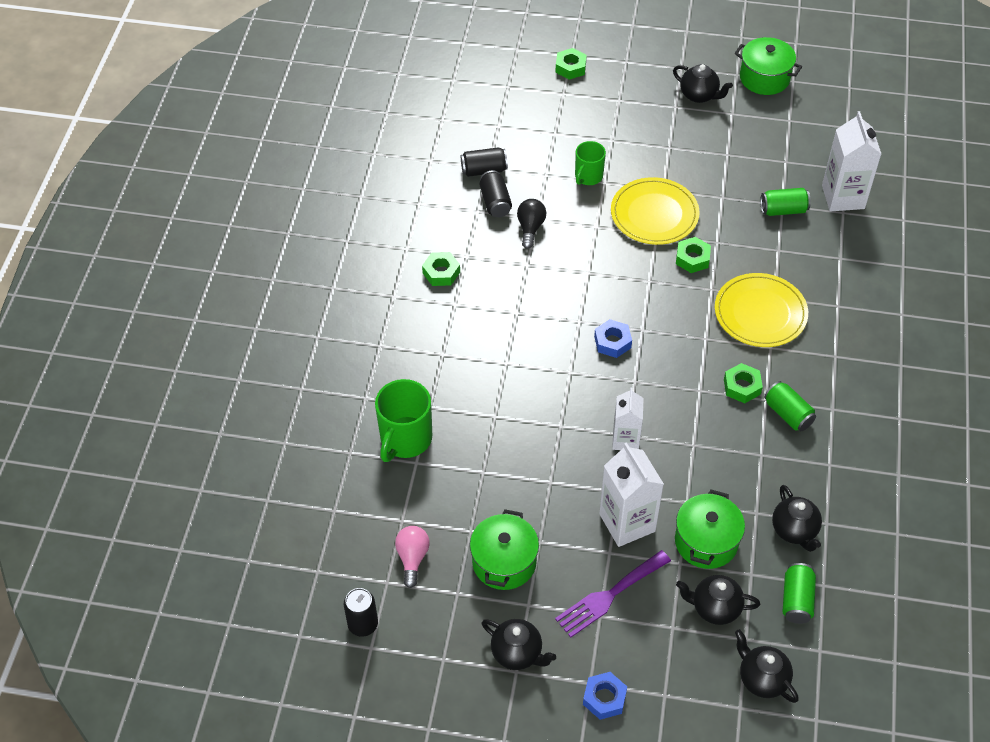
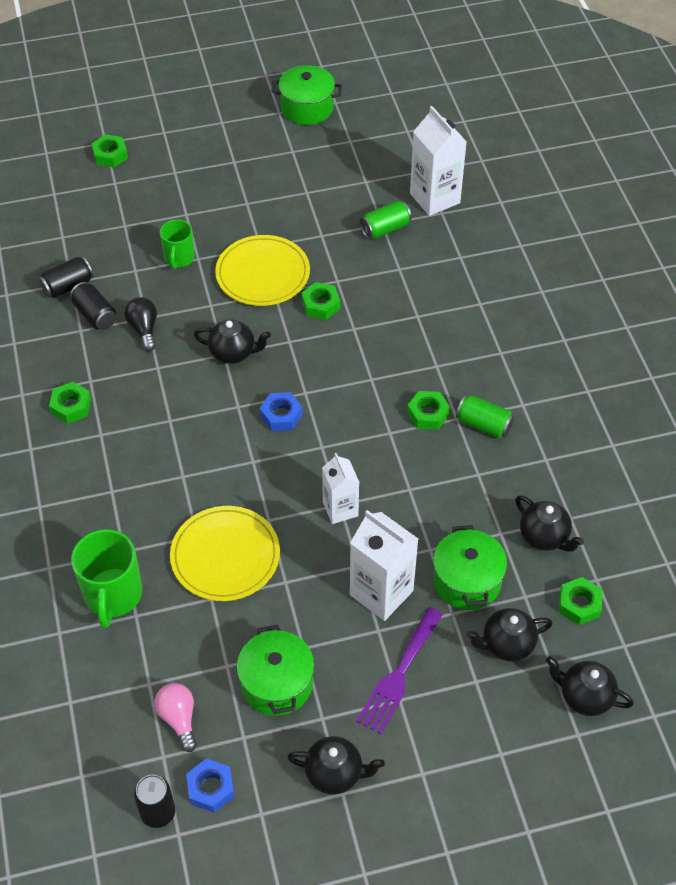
camera: 25 degrees left, 0 degrees up
(604, 698) = (444, 783): blue nut -> blue nut (210, 788)
(699, 95) = (252, 144): black teapot -> black teapot (233, 353)
(760, 313) = (411, 336): yellow plate -> yellow plate (225, 556)
(796, 600) = (579, 604): green can -> green nut

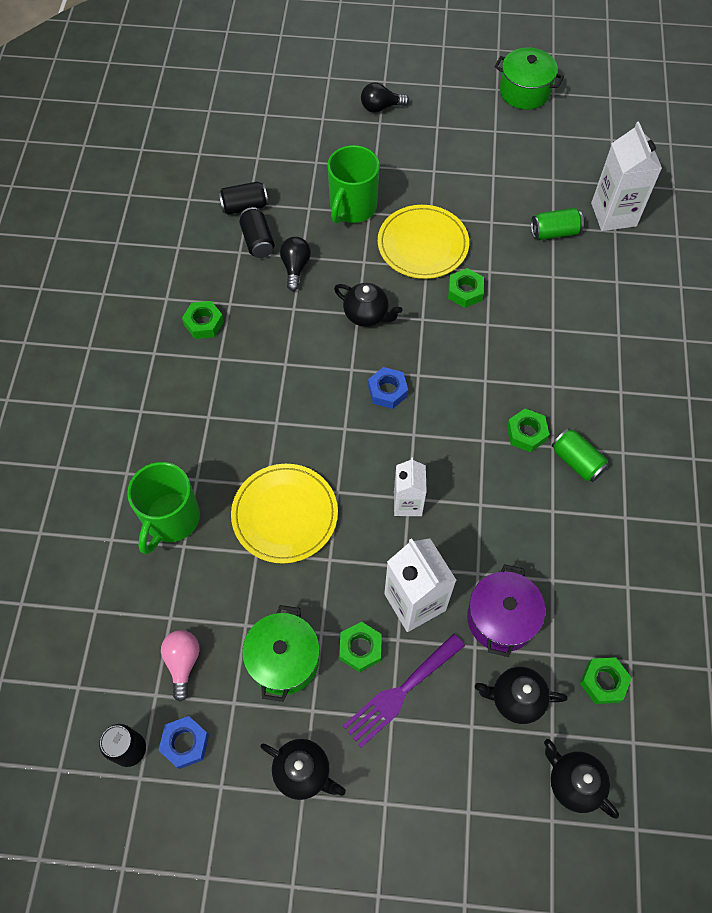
camera: 20 degrees right, 10 degrees up
(110, 155) = (328, 91): green nut -> green nut (360, 648)
(170, 157) = (381, 107): none -> black light bulb
(179, 258) = (352, 207): green mug -> green mug, size x1.61
(467, 581) = (501, 618): green pot -> purple pot
(544, 537) = (594, 598): black teapot -> none

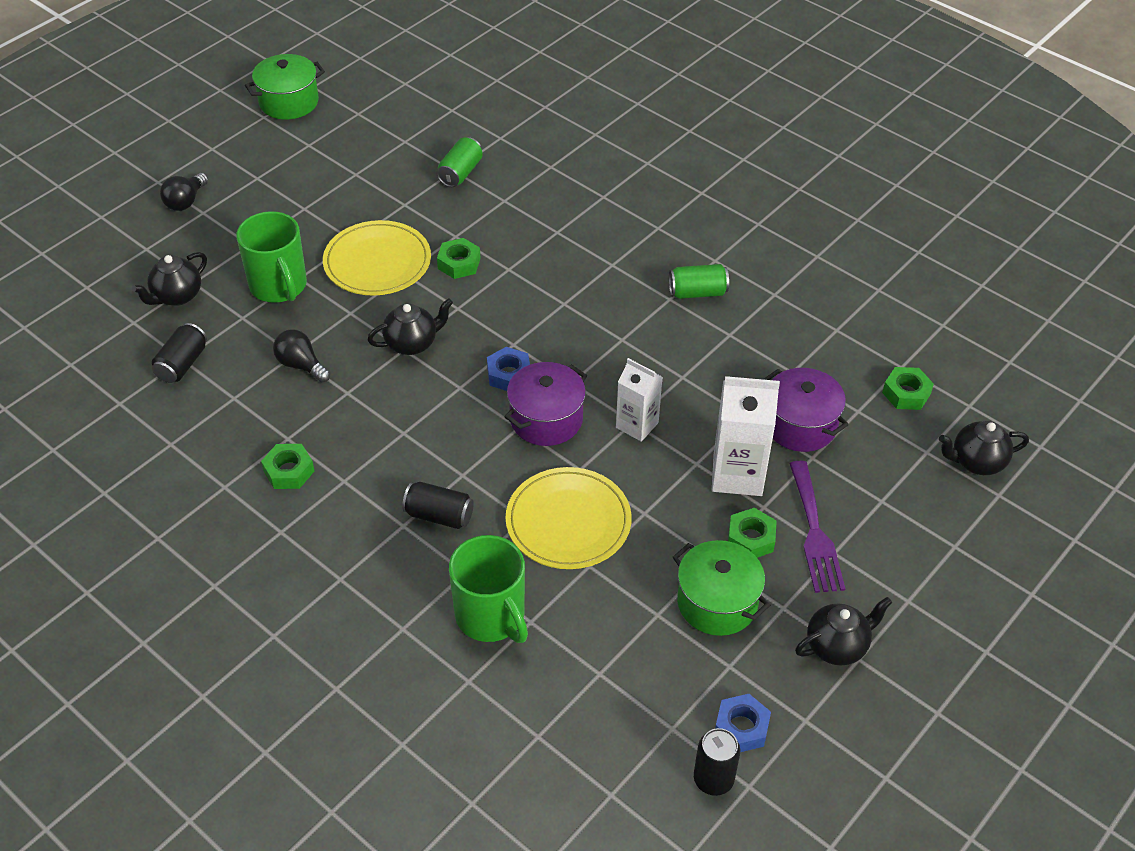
camera: 55 degrees left, 15 degrees down
(183, 662) = (656, 686): pink light bulb -> none
(257, 241) = (237, 376): black can -> black can (439, 515)
(365, 441) = (546, 419): none -> purple pot
(516, 698) = (879, 457): black teapot -> black teapot (177, 296)
(526, 433) = (641, 307): green nut -> none
(613, 214) = (483, 128): white carton -> none

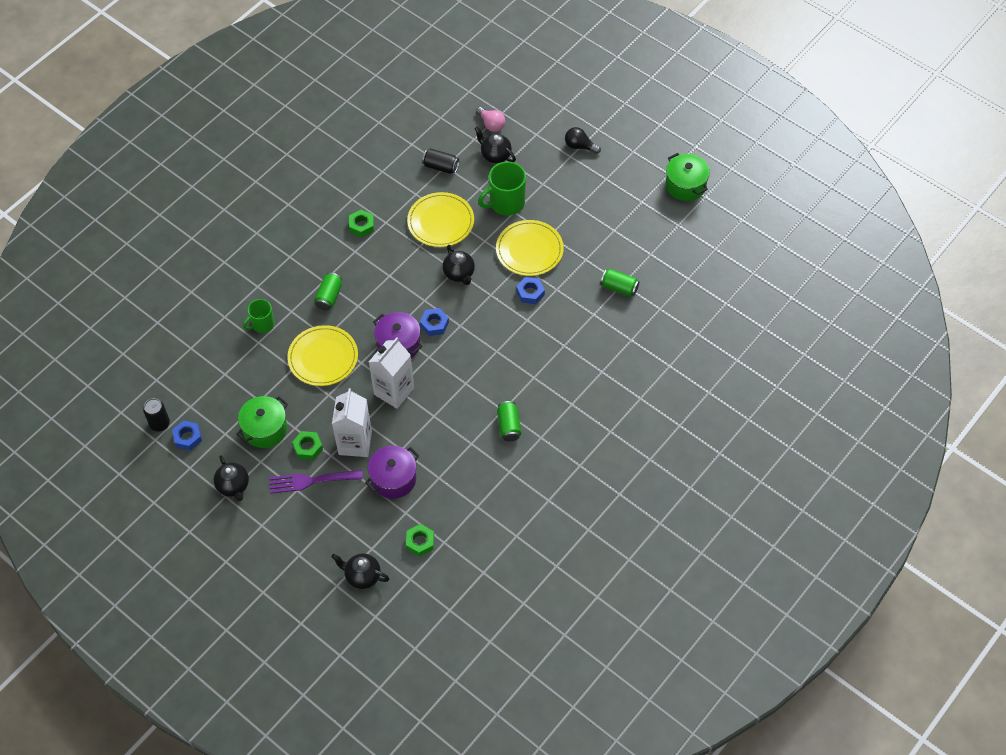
camera: 90 degrees right, 10 degrees up
(108, 300) = (491, 124): none -> pink light bulb
(301, 365) = (440, 222): black light bulb -> yellow plate
(439, 515) = (329, 297): black can -> green can
(459, 263) = (530, 293): green nut -> blue nut
(491, 616) = (262, 324): green mug -> green mug, size x0.62
(637, 425) = (394, 391): white carton -> white carton, size x1.56
(976, 462) = (362, 576): black teapot -> black teapot turned 60 degrees counterclockwise

